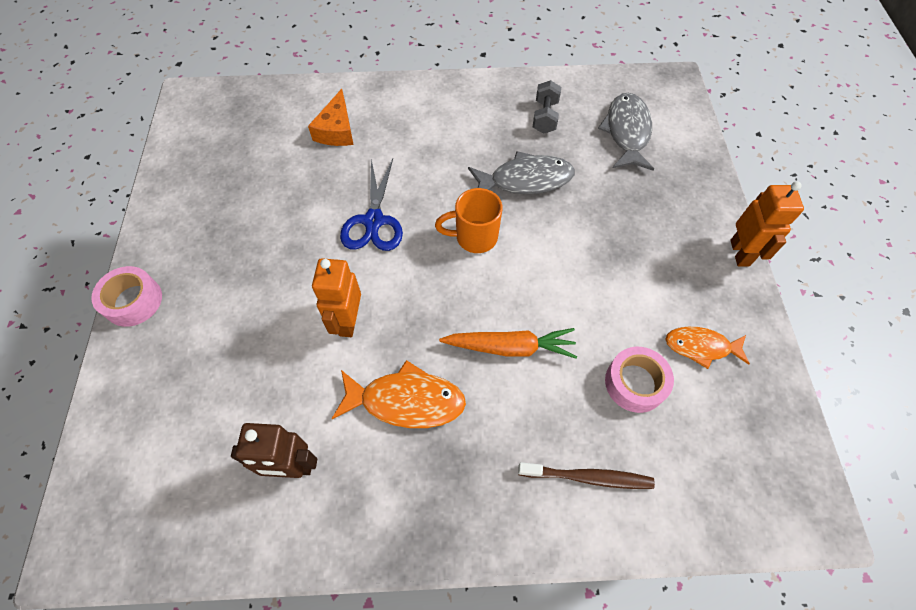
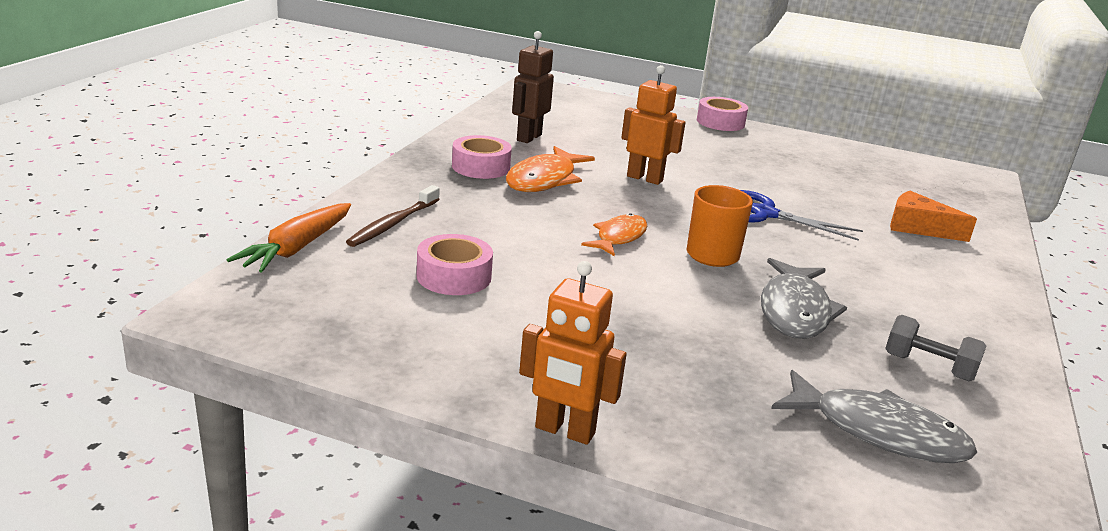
camera: 110 degrees right, 35 degrees down
(410, 472) = (481, 167): none -> pink tape
(510, 347) = (556, 231): orange carrot -> orange carrot (297, 248)
(701, 347) = (453, 332): orange fish -> orange fish (619, 237)

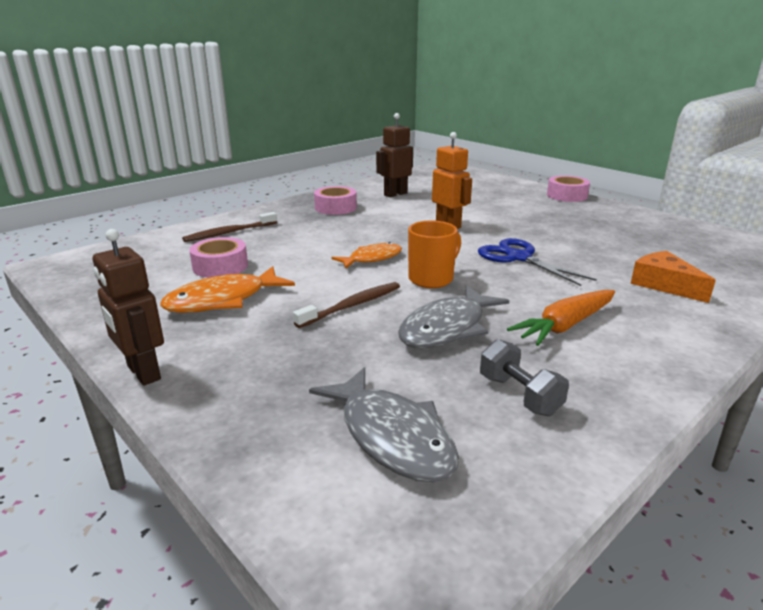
camera: 30 degrees right, 0 degrees up
(297, 248) = (153, 239): orange carrot -> orange carrot (565, 325)
(544, 180) = (369, 219): orange fish -> orange fish (223, 300)
(564, 431) = (143, 373): orange robot -> brown robot
(674, 302) = (352, 305): none -> brown toothbrush

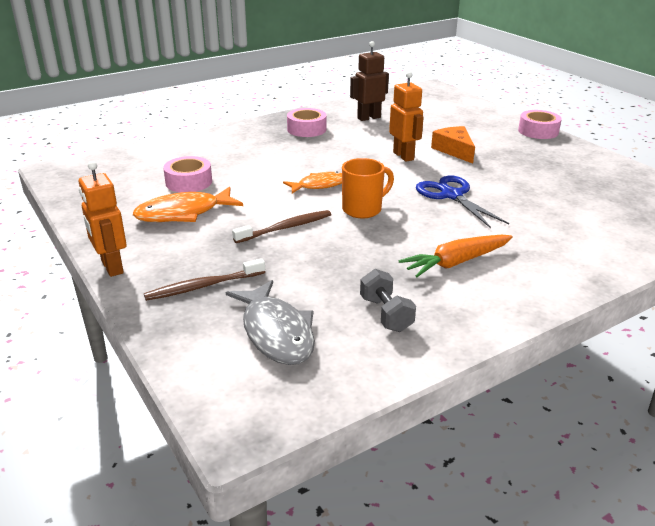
camera: 10 degrees right, 5 degrees up
(143, 373) = (111, 267): brown robot -> orange robot
(229, 233) = (204, 149): brown toothbrush -> brown toothbrush (203, 286)
(447, 328) = (355, 255): grey fish -> none
(664, 285) = (570, 234): orange cheese -> orange cheese (454, 150)

